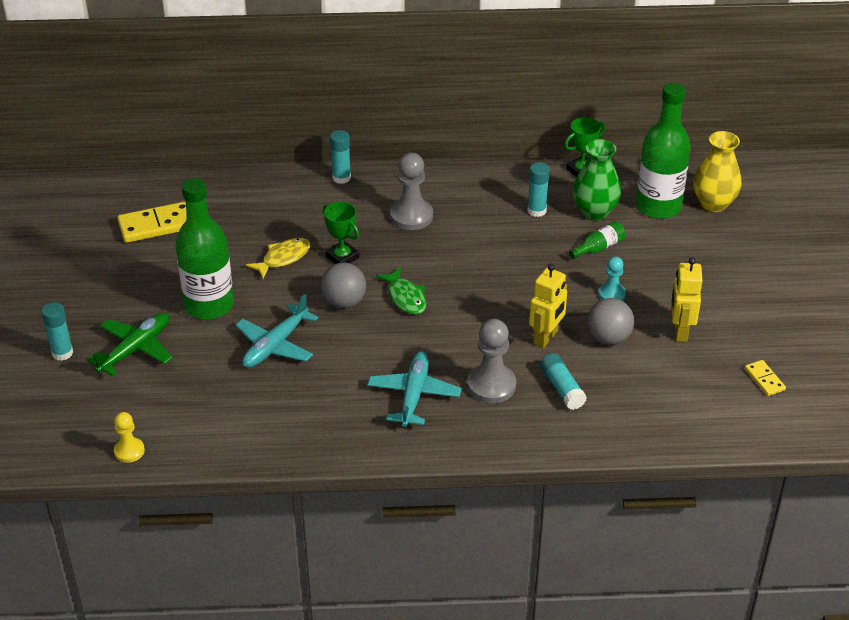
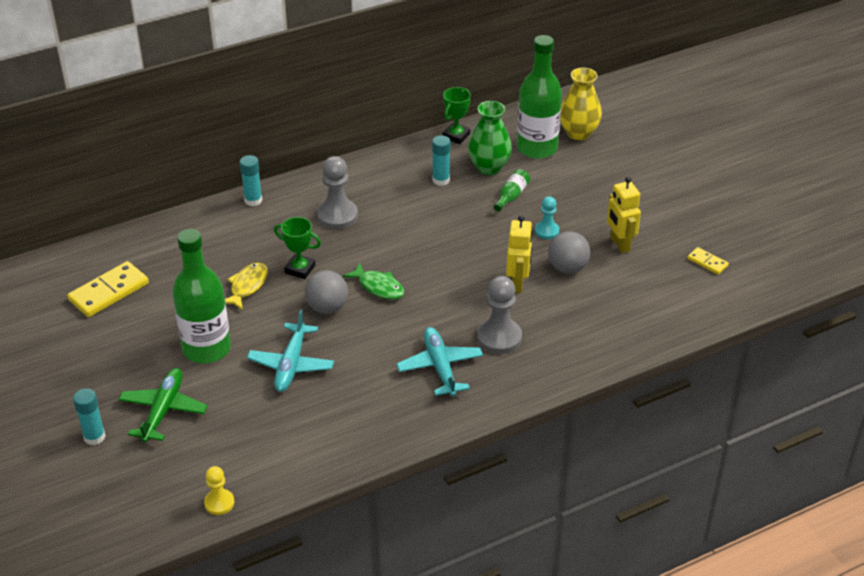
camera: 25 degrees left, 0 degrees up
(562, 388) = (557, 321): turquoise glue stick -> none

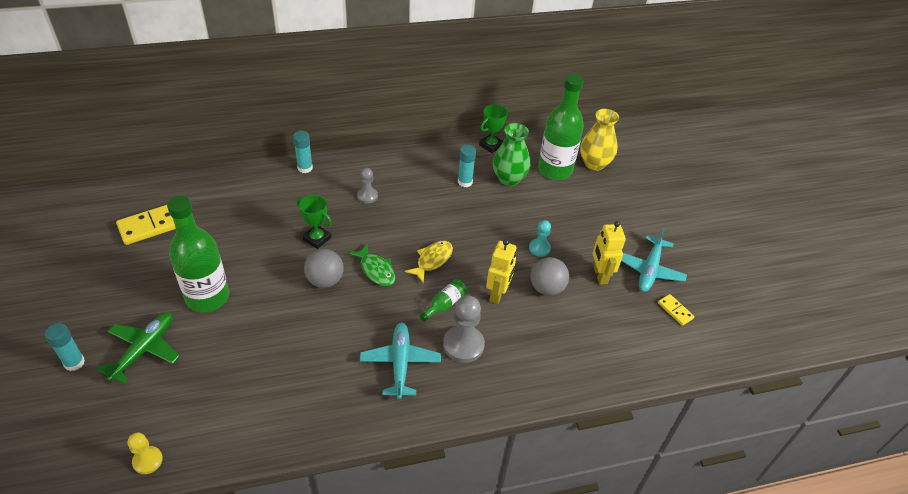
camera: 10 degrees right, 5 degrees up
(247, 286) = (267, 245): yellow fish -> yellow fish (432, 260)
(291, 364) = (272, 329): turquoise plane -> turquoise plane (649, 270)
(337, 216) = (367, 196): grey pawn -> grey pawn, size x0.59
(511, 196) = (519, 209): green bottle -> green bottle (444, 304)

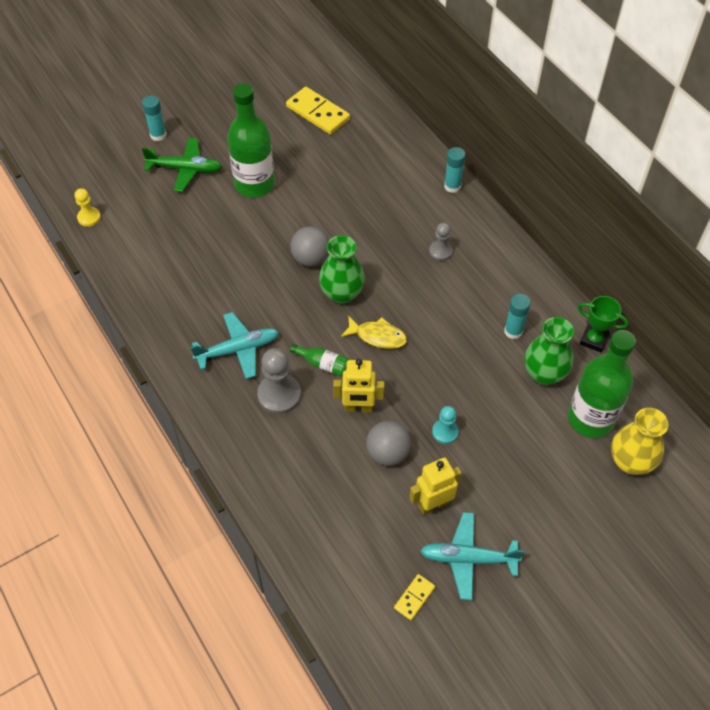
camera: 75 degrees right, 10 degrees up
(317, 239) = (360, 232): green trophy -> none
(376, 270) = (342, 293): green fish -> green vase

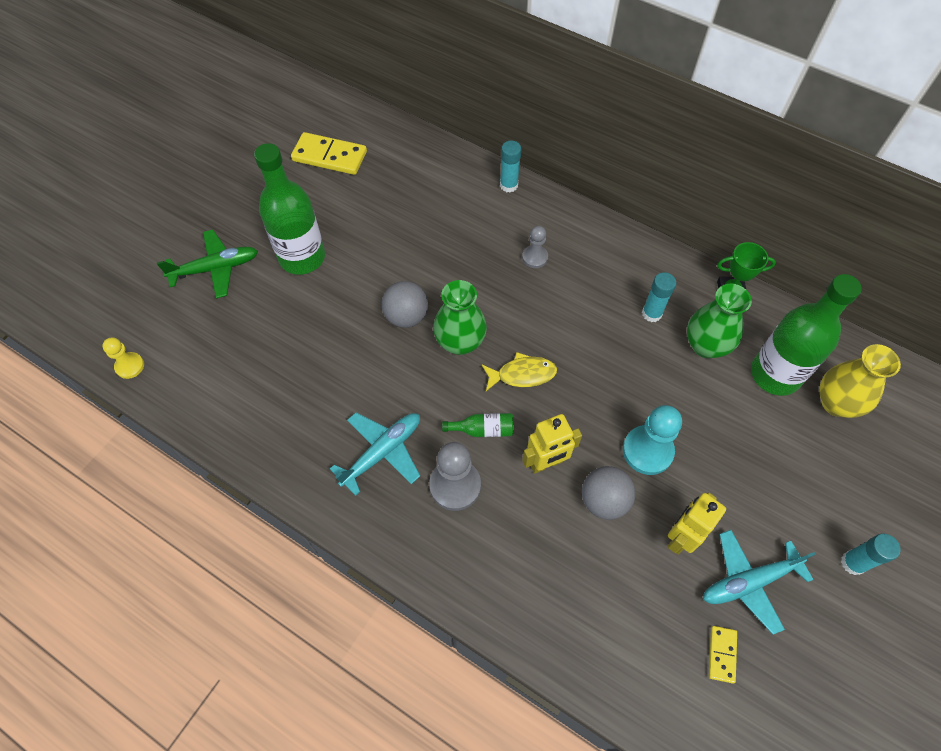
camera: 25 degrees left, 5 degrees up
(158, 135) = (164, 241): turquoise glue stick -> turquoise glue stick (853, 563)
(445, 432) = (647, 451): turquoise pawn -> turquoise pawn, size x1.70

